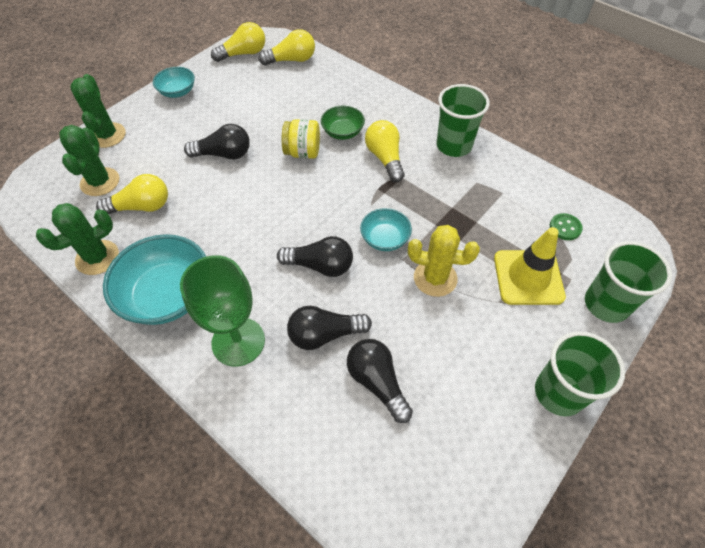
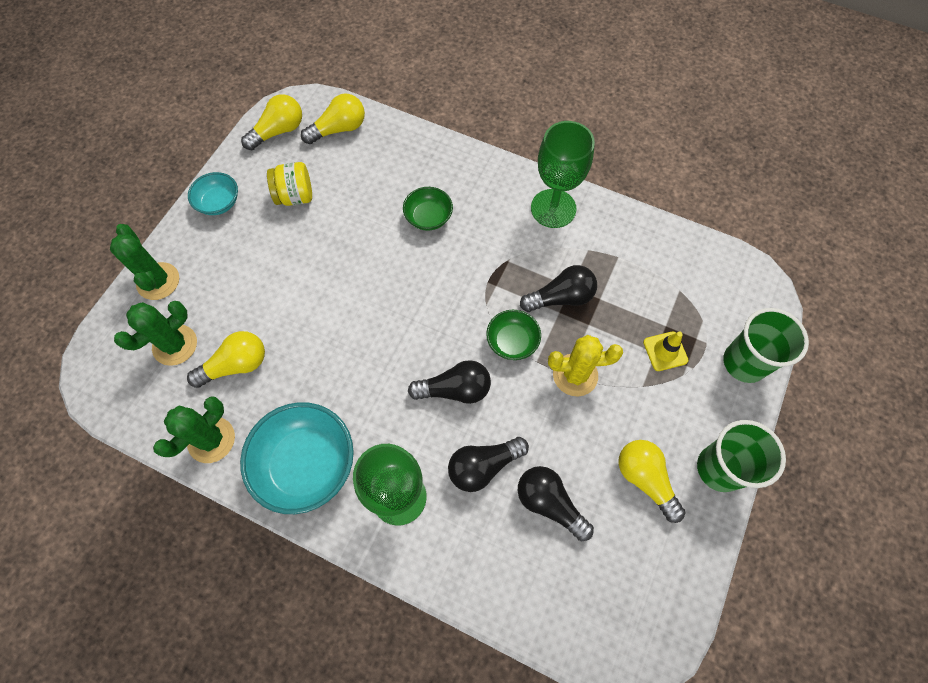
camera: 15 degrees left, 10 degrees up
(100, 182) = (175, 345): green cactus -> green cactus turned 60 degrees clockwise
(224, 154) = (304, 276): black light bulb -> black light bulb (561, 298)
(302, 152) = (392, 254): yellow jar -> yellow jar (295, 196)
(385, 158) = (484, 241): yellow light bulb -> yellow light bulb (645, 479)
(385, 239) = (512, 341): turquoise bowl -> green bowl
(454, 145) = (553, 208): green cup -> green goblet
(528, 277) = (665, 351): yellow traffic cone -> yellow traffic cone, size x0.57
(565, 227) = (688, 284): green button -> none

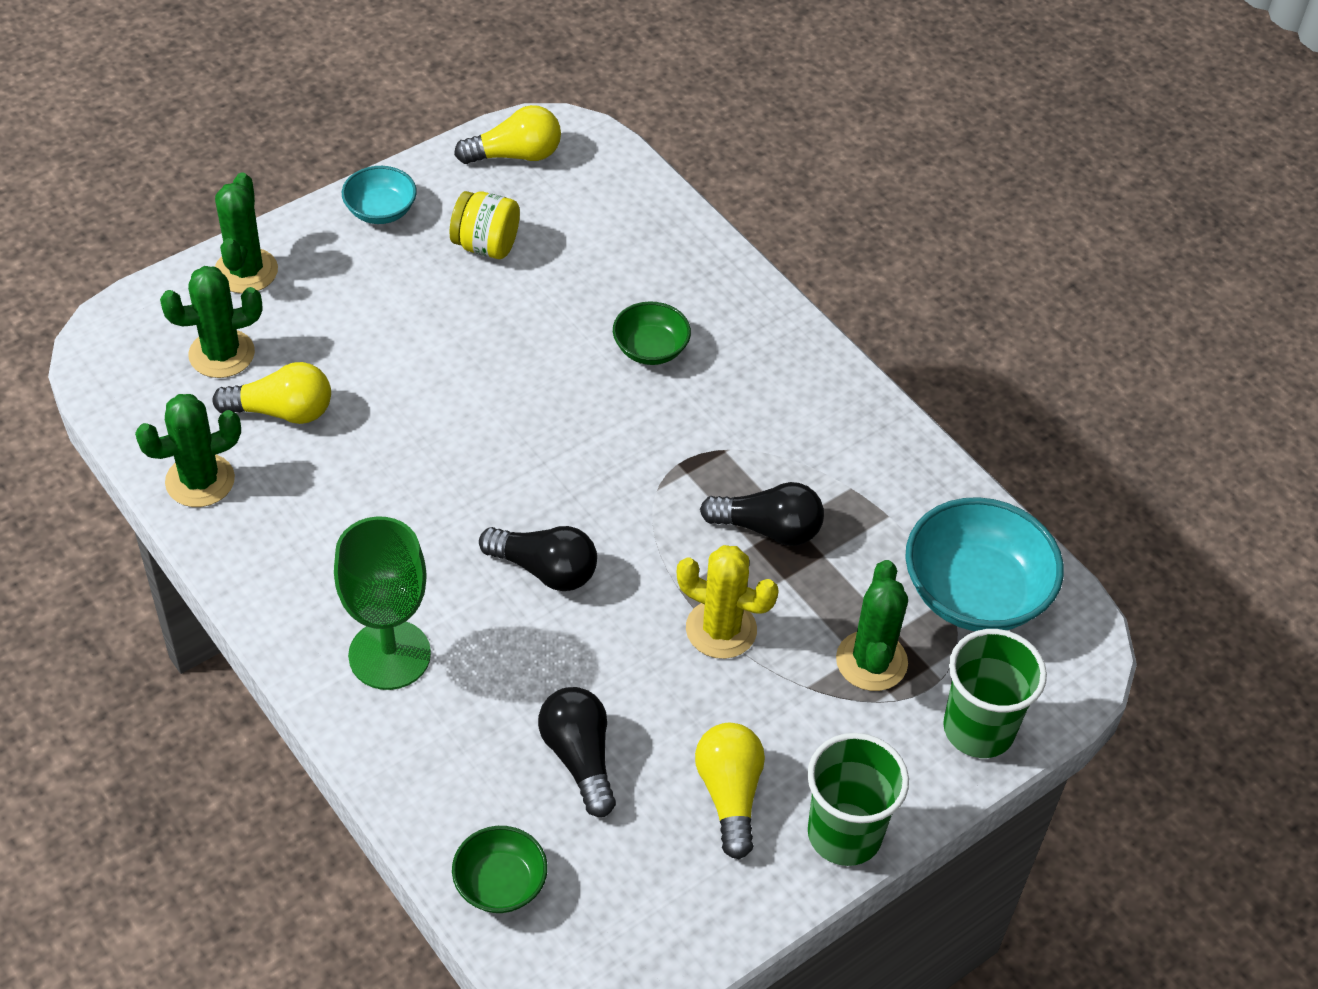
camera: 25 degrees right, 15 degrees down
(306, 464) = (298, 563): turquoise bowl -> turquoise bowl (975, 593)
(339, 129) = (600, 186): yellow light bulb -> none
(483, 466) = (521, 674): black light bulb -> none
(512, 341) = (662, 550): green bowl -> green bowl (500, 883)
(553, 208) = (837, 414): green goblet -> none
(665, 351) = (871, 661): yellow traffic cone -> green cactus

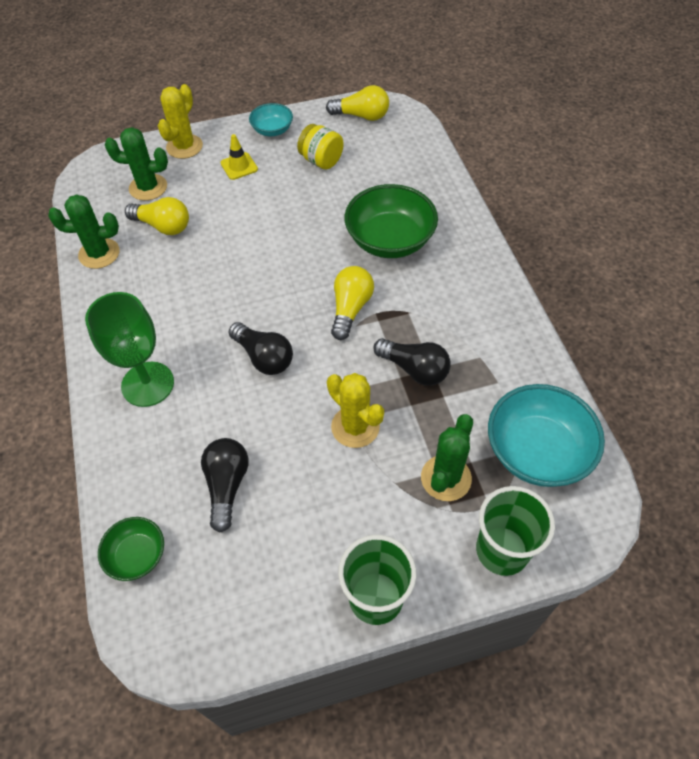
camera: 25 degrees right, 5 degrees up
(246, 271) = (184, 147): green cactus -> yellow cactus
(356, 284) = (239, 166): none -> yellow traffic cone
(650, 349) = (390, 240): green bowl -> green bowl, size x1.84
(729, 795) = (310, 542): yellow light bulb -> yellow light bulb (350, 309)

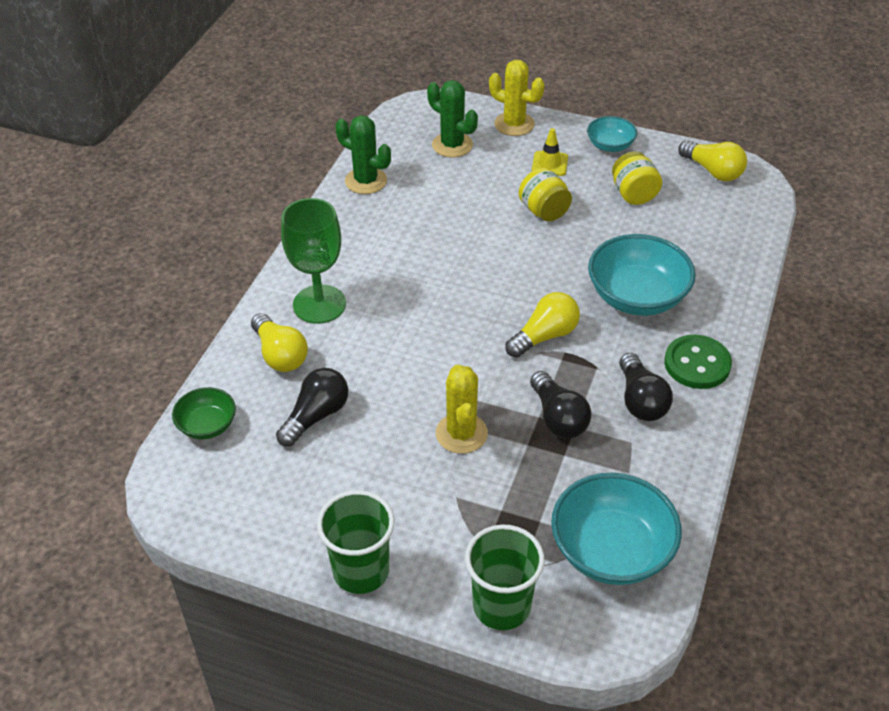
camera: 35 degrees right, 10 degrees down
(163, 226) = (438, 184): yellow light bulb -> yellow light bulb (280, 355)
(184, 147) = (514, 124): yellow cactus -> yellow cactus turned 60 degrees clockwise
(264, 357) = (432, 335): black light bulb -> black light bulb (640, 400)
(266, 207) = (544, 211): none -> yellow jar
(390, 240) = (637, 297): green bowl -> turquoise bowl
(446, 478) = (504, 520): green cactus -> none
(472, 269) = (697, 364): none -> green button

